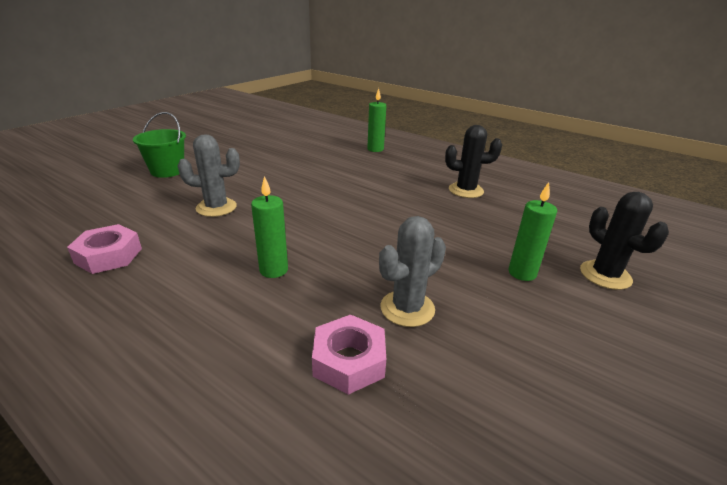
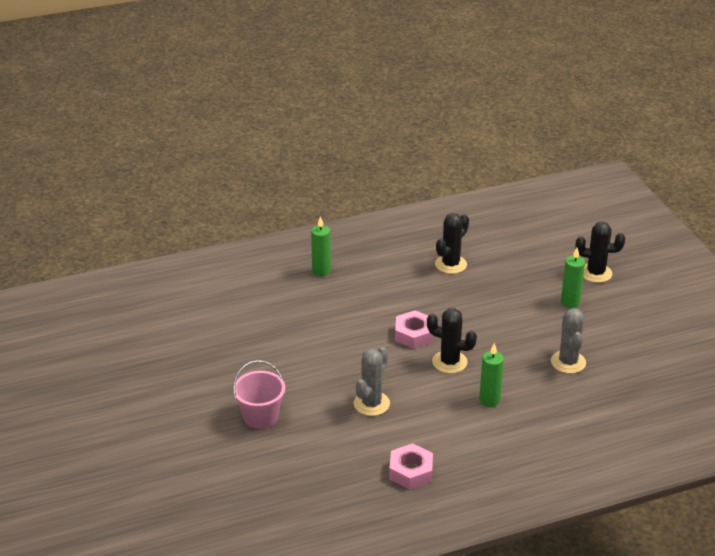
camera: 55 degrees left, 5 degrees up
(167, 171) = (260, 416): green bucket -> pink bucket
(318, 228) = (449, 362): none -> black cactus
(349, 361) = (592, 399): pink nut -> pink nut (414, 334)

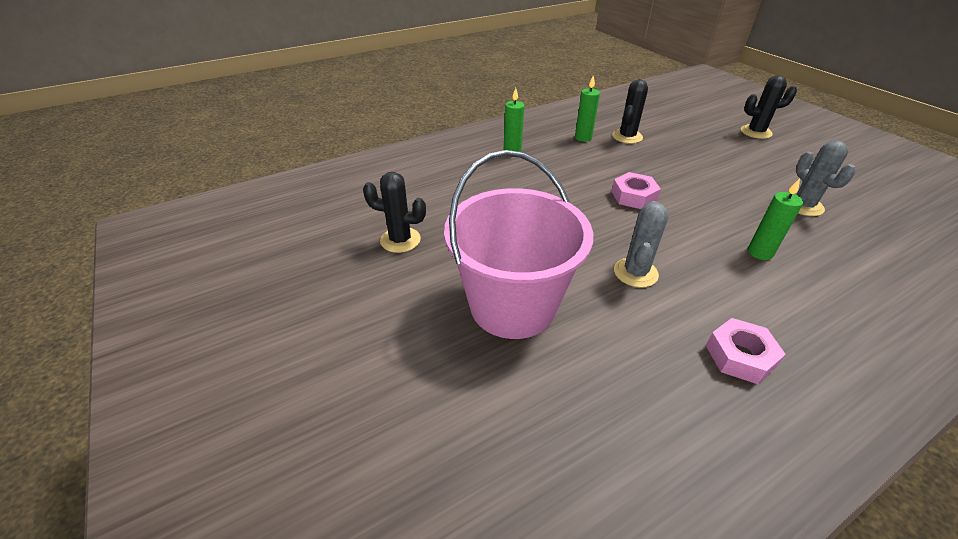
camera: 10 degrees left, 5 degrees up
(260, 416) = (512, 305): pink bucket -> pink bucket, size x1.96
(449, 362) = (688, 218): black cactus -> black cactus (400, 240)
(570, 302) = (755, 155): green candle -> green candle (583, 138)

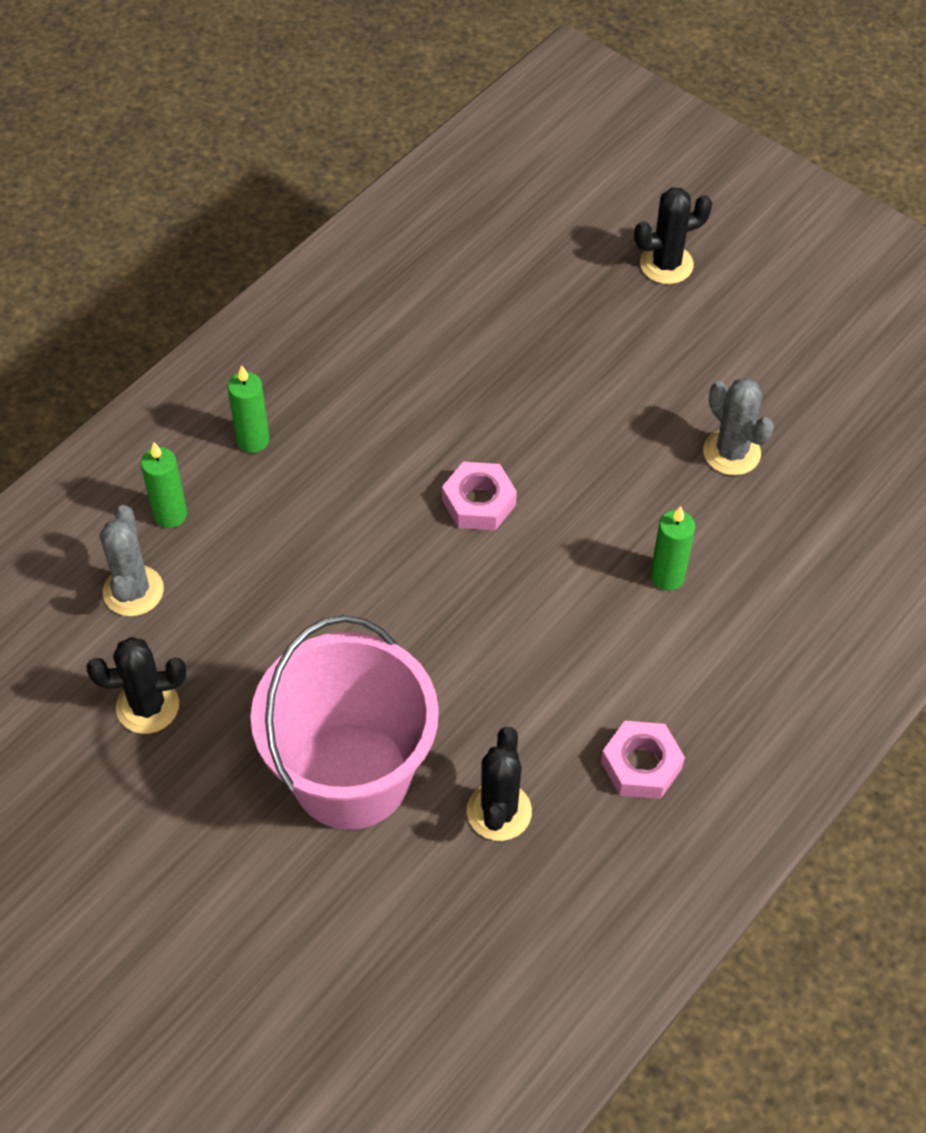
camera: 20 degrees left, 15 degrees up
(583, 138) = (368, 363): green candle -> green candle (170, 514)
(627, 137) = (445, 339): black cactus -> black cactus (499, 811)
(635, 273) = (502, 667): grey cactus -> grey cactus (133, 591)

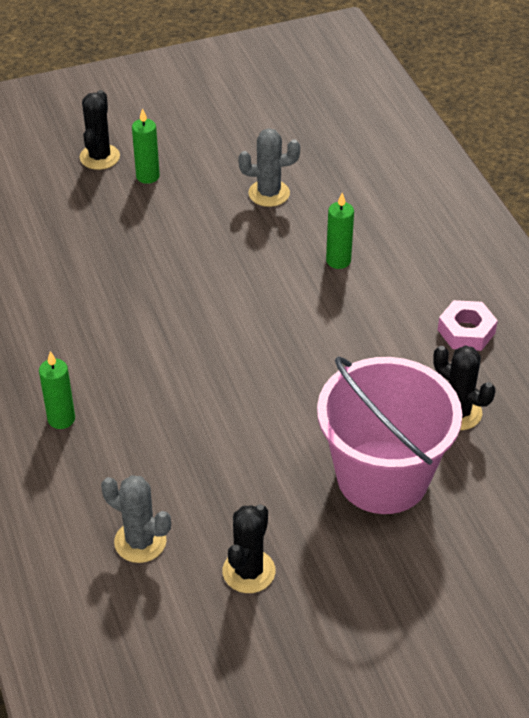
camera: 60 degrees left, 10 degrees down
(170, 514) = (88, 493): green candle -> green candle (147, 176)
(478, 502) = (213, 323): pink nut -> none

